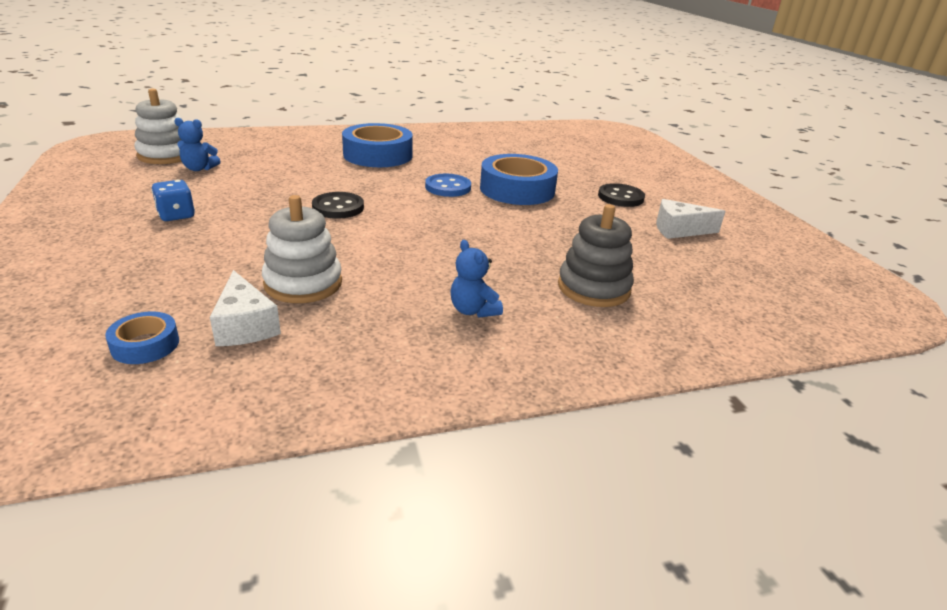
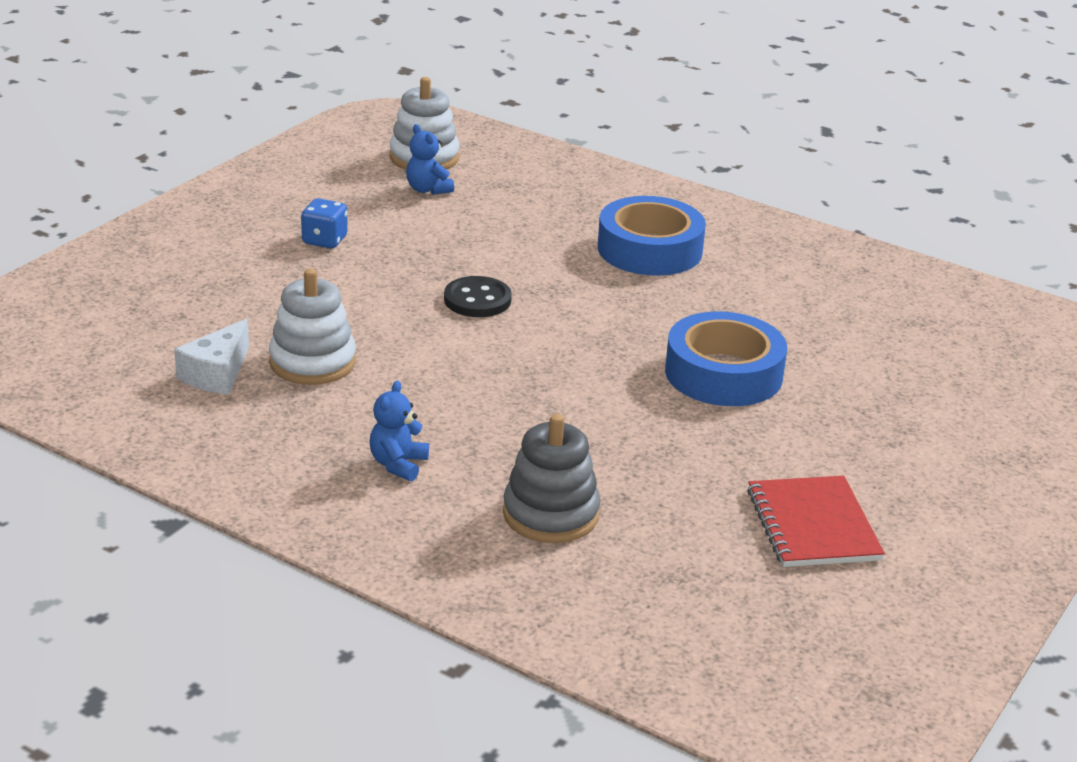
camera: 50 degrees right, 0 degrees up
(145, 345) = (139, 351): blue tape -> none
(448, 187) = (643, 331): blue button -> none
(620, 197) = (842, 450): black button -> none
(679, 230) = (812, 525): white cheese -> red notebook

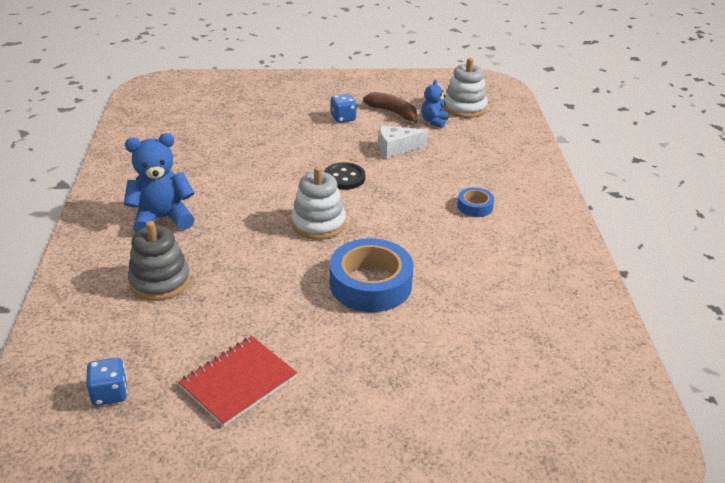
camera: 55 degrees right, 5 degrees up
(217, 374) = (191, 143): white cheese -> white cheese (396, 148)
(312, 362) = (228, 160): white stacking toy -> white stacking toy (318, 224)
(363, 204) = (393, 112): none -> brown banana
(398, 464) = (162, 219): blue teddy bear -> blue teddy bear, size x1.79
(649, 249) = (475, 206): blue tape -> blue tape, size x0.49
(747, 623) = (110, 393): none -> blue dice

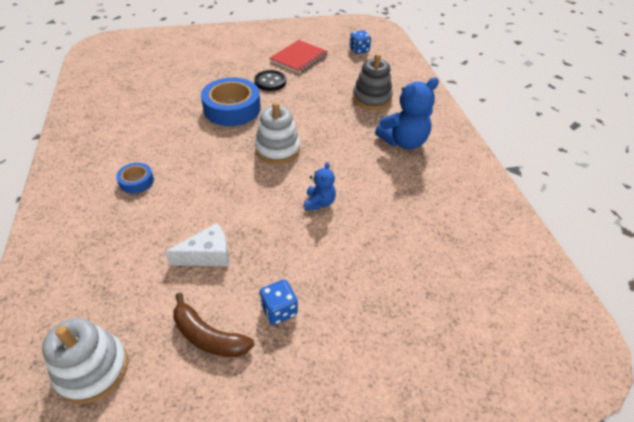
camera: 170 degrees right, 10 degrees up
(344, 178) = (263, 202): black button -> black button (270, 82)
(434, 121) = (150, 321): blue teddy bear -> blue teddy bear (319, 203)

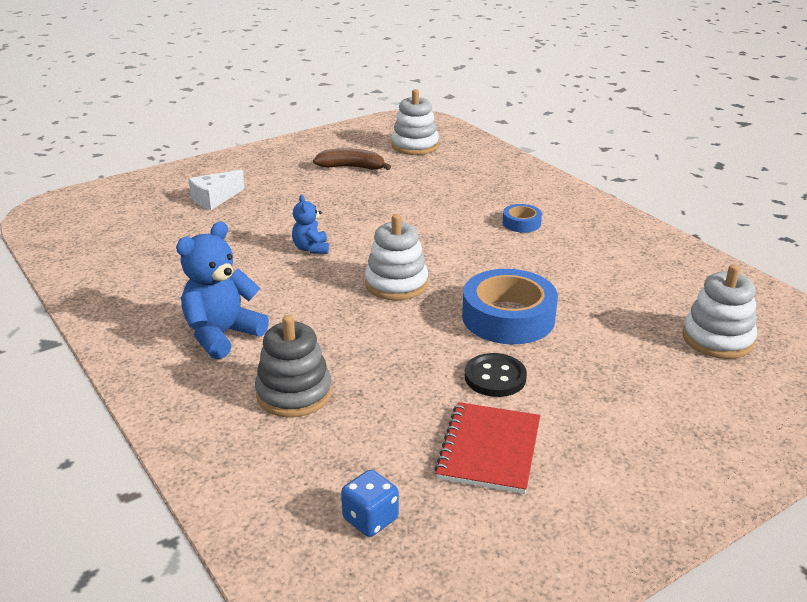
camera: 160 degrees right, 15 degrees down
(144, 71) = (717, 339): none -> white stacking toy
(207, 255) = (392, 197): white cheese -> white cheese (214, 199)
(279, 310) = (307, 185): blue dice -> none

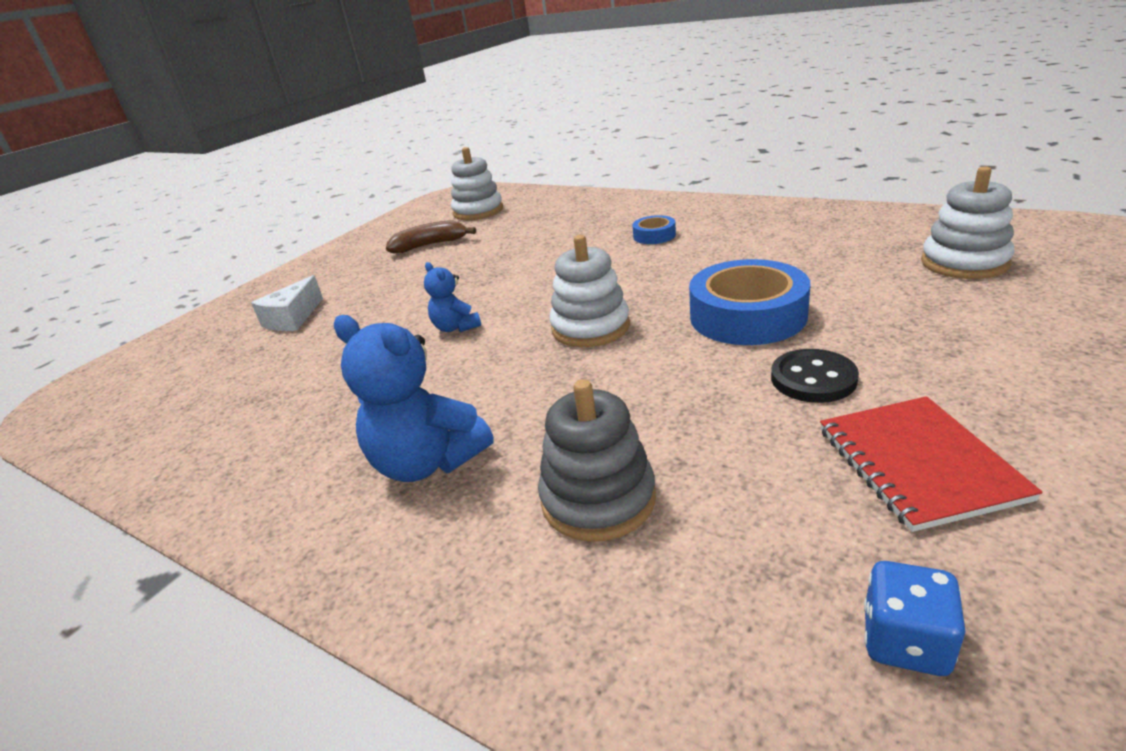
camera: 20 degrees left, 0 degrees up
(222, 335) = (427, 462): blue teddy bear -> blue teddy bear turned 75 degrees counterclockwise

